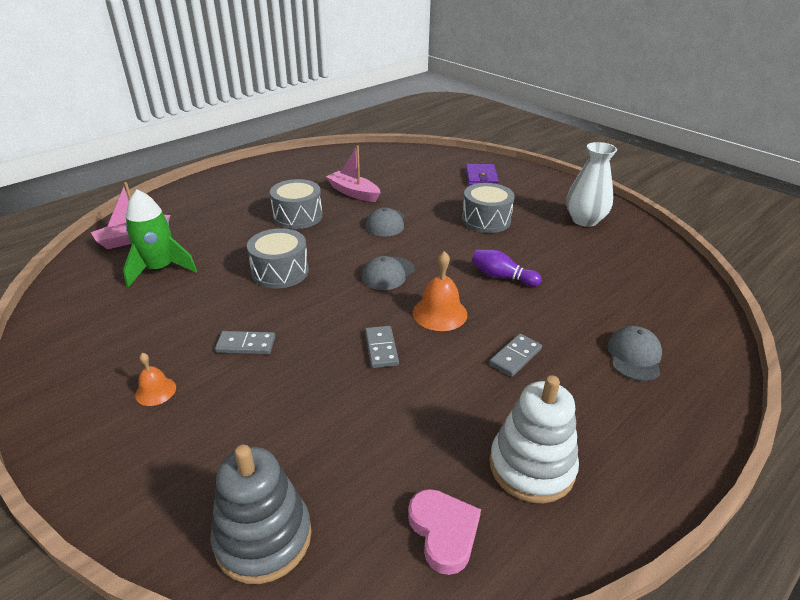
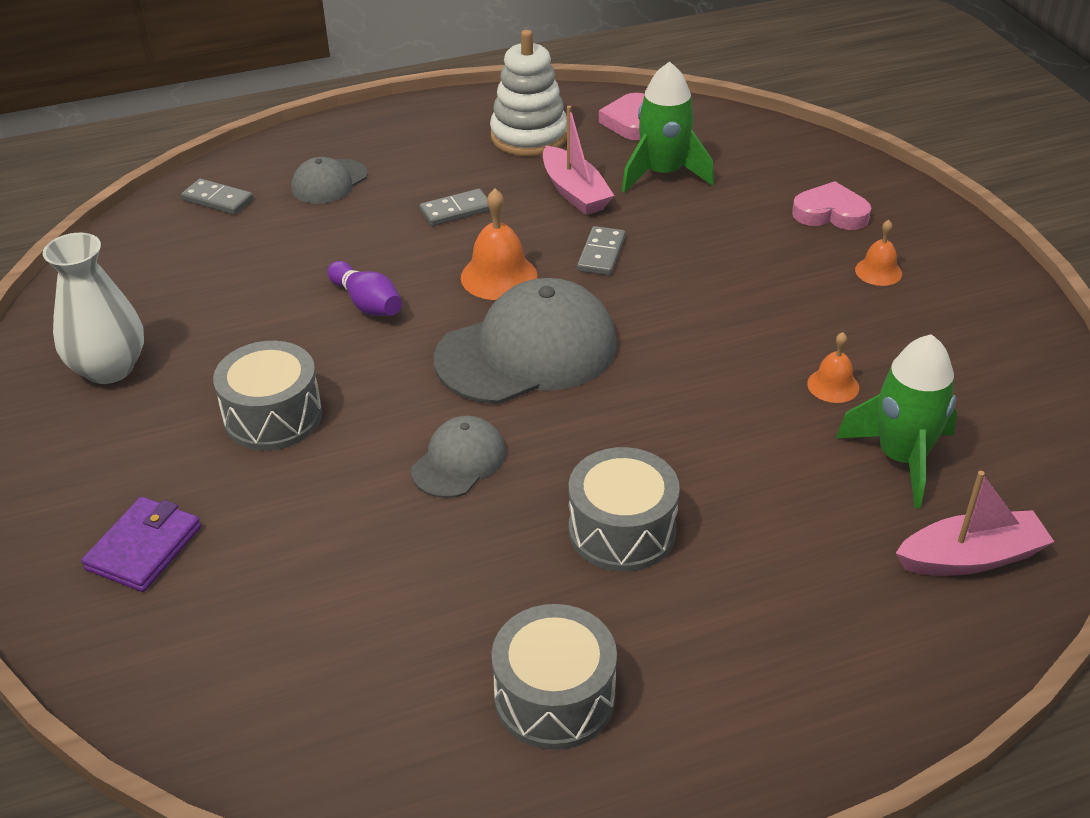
camera: 155 degrees left, 5 degrees up
(195, 448) = (830, 213): none -> pink heart
(197, 297) = (833, 385): none -> orange bell
(246, 345) = (767, 297): grey domino -> grey domino (217, 200)
(263, 538) = (773, 148): grey stacking toy -> none
(280, 271) = (695, 399): grey drum -> grey drum (554, 697)
(354, 193) = (466, 578): pink boat -> pink boat (574, 192)
(371, 452) = (663, 174): none -> green rocket
(388, 273) = (527, 351): grey cap -> grey cap, size x1.93

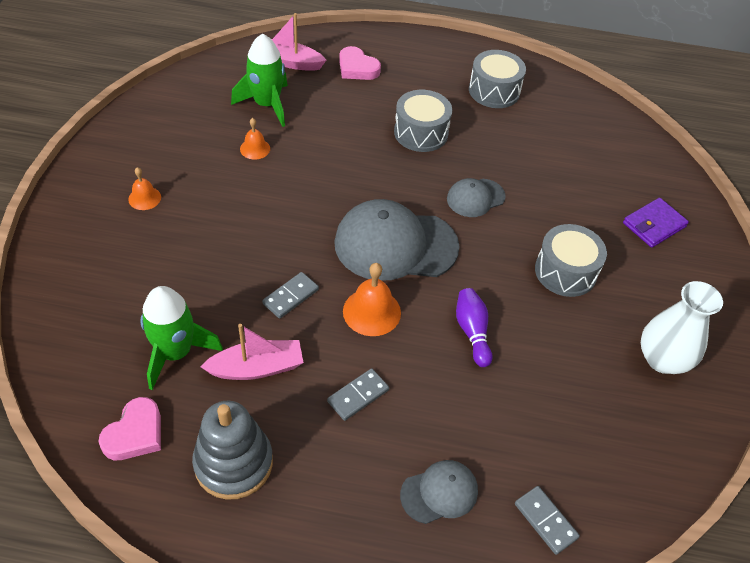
camera: 155 degrees left, 10 degrees up
(456, 210) = (358, 395): grey domino -> grey domino turned 45 degrees counterclockwise
(529, 136) = (233, 463): white stacking toy -> grey stacking toy
(574, 192) = (257, 368): pink boat -> pink boat turned 75 degrees clockwise
(830, 213) = (112, 254): pink heart -> pink heart (357, 68)

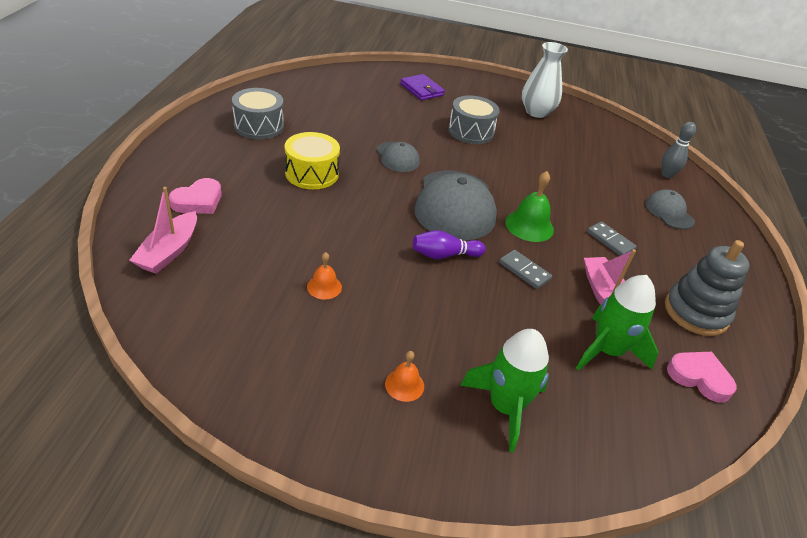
camera: 90 degrees left, 10 degrees down
(266, 105) = (248, 274): green rocket -> green rocket (505, 407)
(372, 312) = (529, 226): orange bell -> green bell
(421, 133) = (312, 173): grey drum -> yellow drum
(472, 332) = (535, 180): purple bowling pin -> purple bowling pin (444, 255)
(545, 521) = (667, 175): grey domino -> grey bowling pin

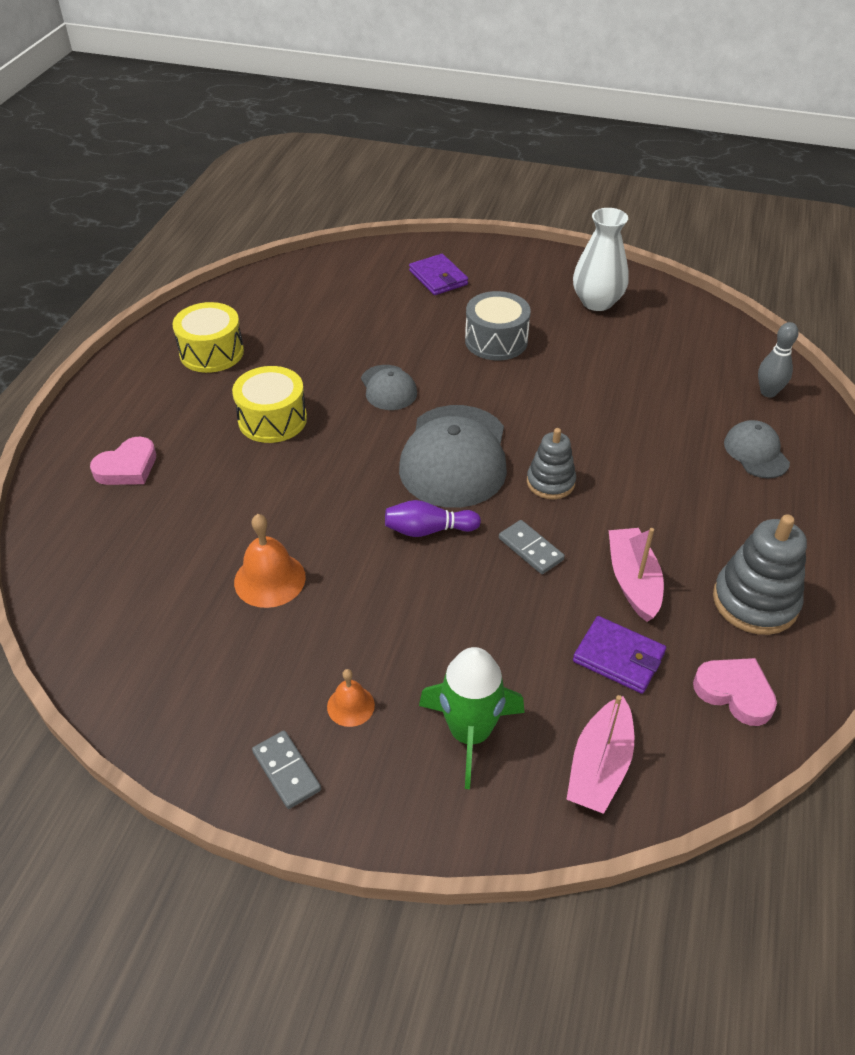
camera: 10 degrees right, 5 degrees up
(169, 251) = (88, 538): pink boat -> pink boat (599, 766)
(259, 126) = (212, 352): grey drum -> yellow drum
(324, 287) = (270, 579): orange bell -> orange bell, size x1.66
(529, 226) = (550, 482): green bell -> grey stacking toy
(607, 350) = (618, 657): green rocket -> purple wallet
(610, 241) = (659, 500): grey domino -> grey domino (286, 771)

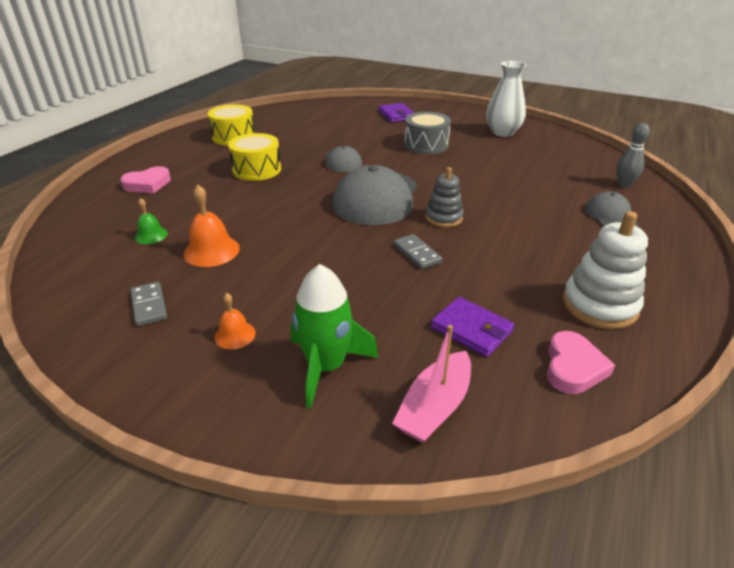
camera: 10 degrees right, 10 degrees down
(177, 563) = (151, 235): none -> green bell
(286, 771) = (161, 373): grey domino -> grey domino (149, 306)
(428, 530) = (341, 235): purple bowling pin -> none
(633, 581) = (495, 281): pink boat -> none
(735, 693) = (573, 367): pink heart -> pink heart turned 60 degrees clockwise
(755, 601) = (599, 305): grey stacking toy -> white stacking toy

